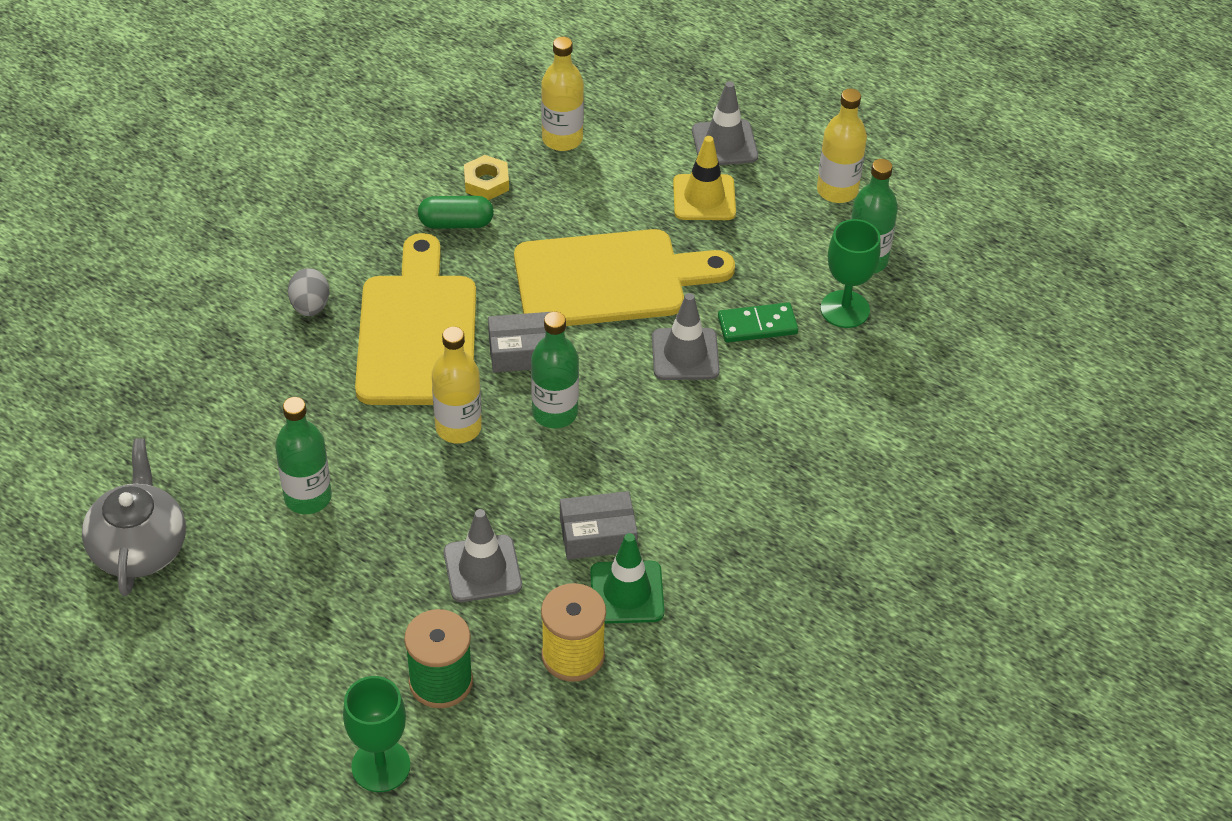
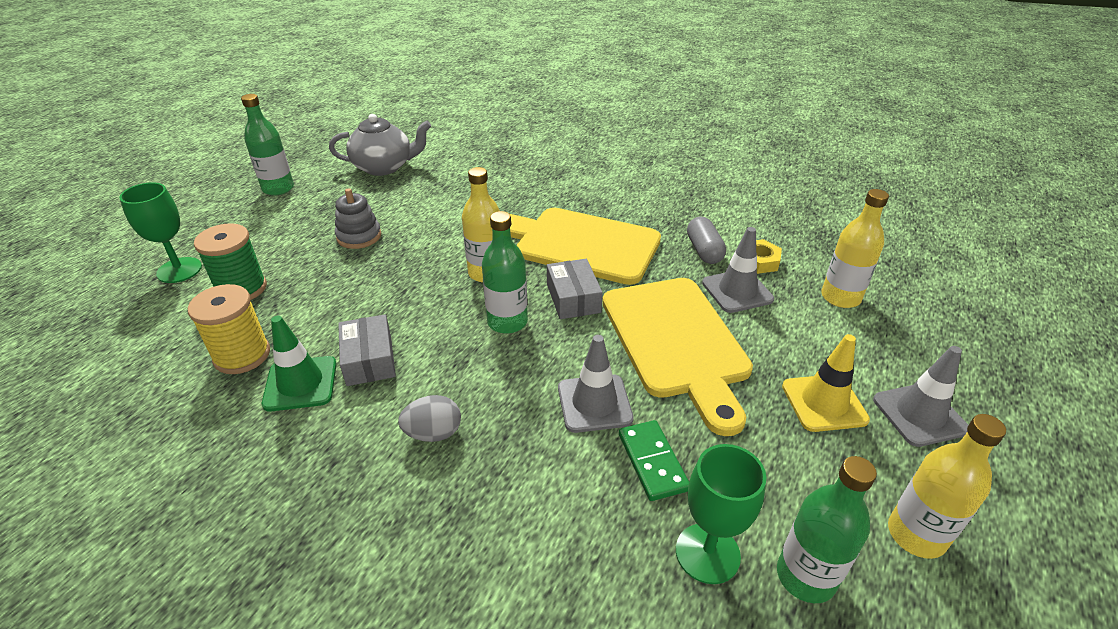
camera: 85 degrees right, 10 degrees down
(308, 497) = (419, 217): green bottle -> green bottle (278, 189)
(310, 306) = (592, 199): grey egg -> grey egg (433, 433)
(343, 564) = (359, 236): none -> grey stacking toy
(417, 332) = (580, 244): yellow cutting board -> yellow cutting board turned 150 degrees counterclockwise
(456, 223) = (704, 251): green capsule -> grey capsule
(482, 569) = (343, 298): grey traffic cone -> grey traffic cone (737, 291)

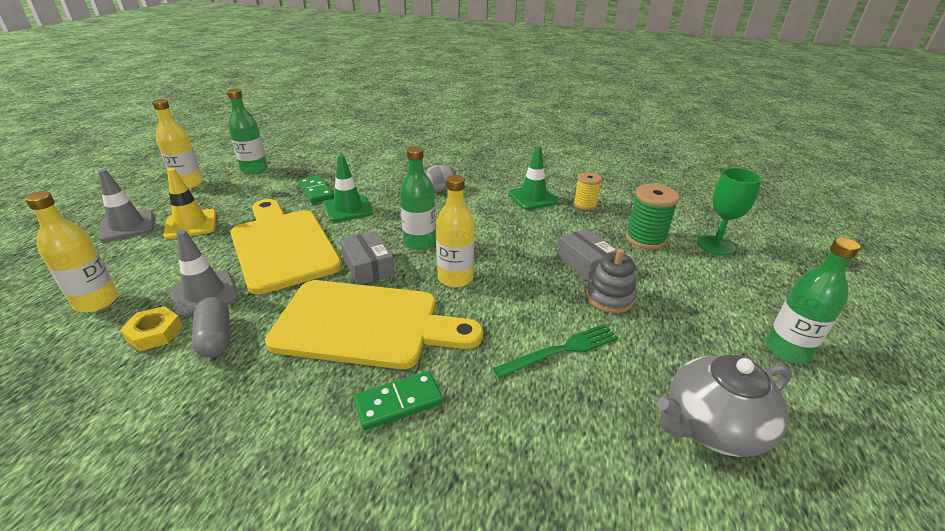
camera: 165 degrees right, 5 degrees down
(242, 355) = (585, 205): yellow spool -> yellow spool, size x0.66
(369, 359) = (503, 212): grey box -> grey box (586, 263)
(436, 208) = (561, 350): none -> green fork
(563, 198) = (398, 402): none -> green domino
(594, 403) = (348, 208): grey traffic cone -> green traffic cone
(707, 553) = (296, 171): green goblet -> none

